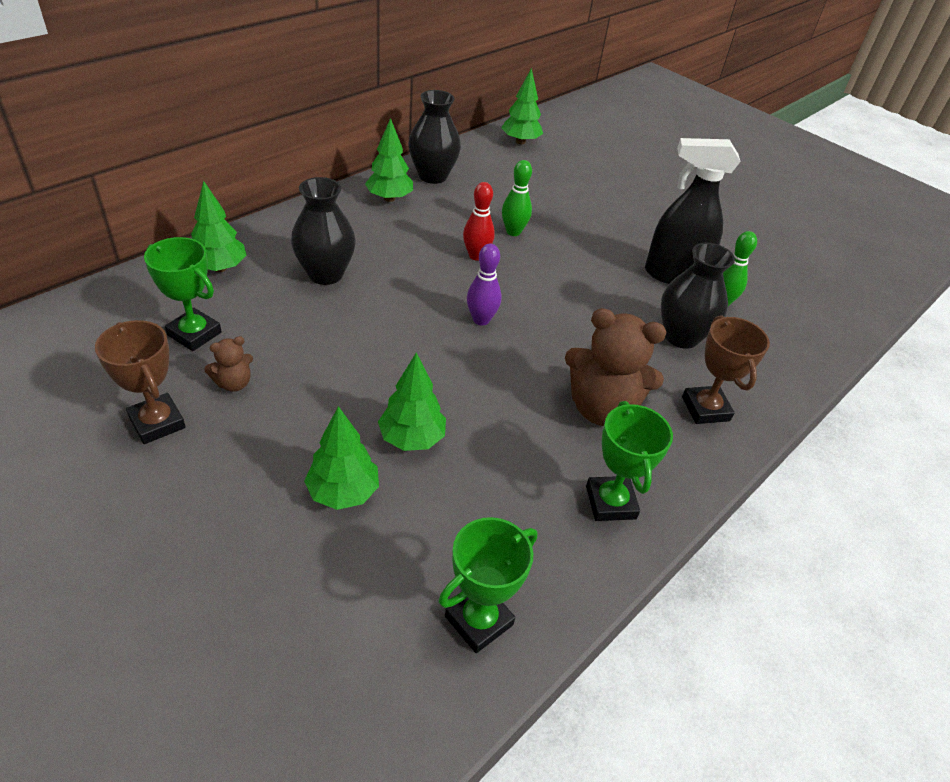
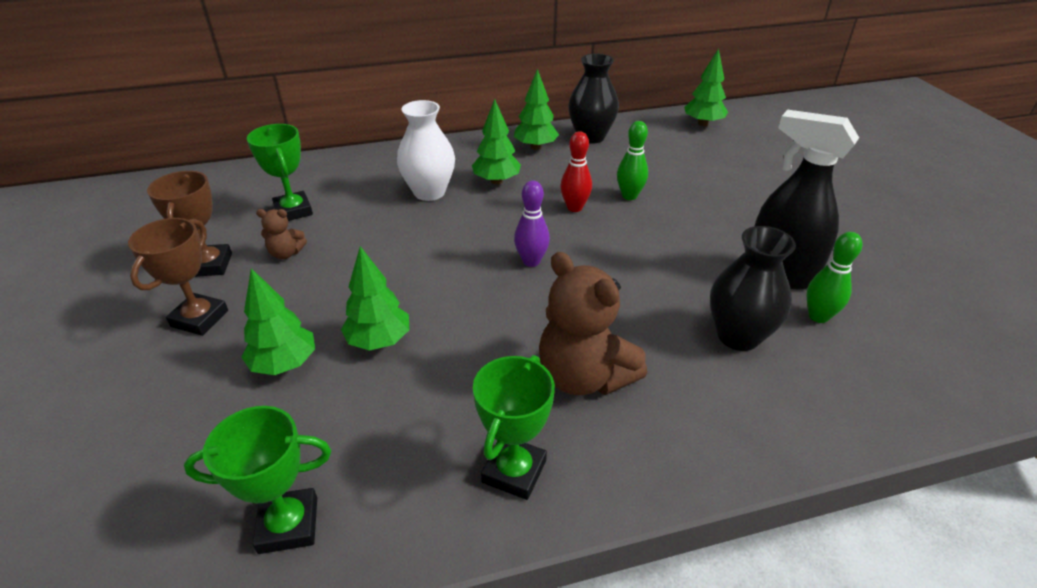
camera: 35 degrees right, 5 degrees down
(220, 268) = (355, 170): green tree -> green tree (496, 181)
(325, 274) = (429, 192): black vase -> white vase
(705, 409) = (707, 418): brown trophy -> brown trophy (200, 318)

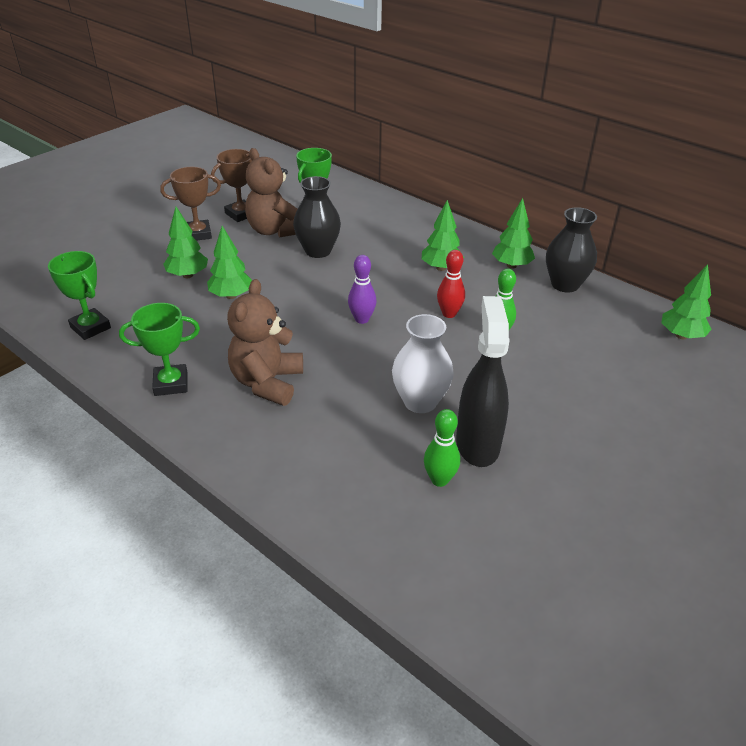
camera: 55 degrees right, 0 degrees up
(286, 253) = (274, 230): brown teddy bear -> brown teddy bear, size x2.11
(429, 192) = (393, 248): white vase -> white vase (420, 401)
(738, 336) = (372, 441): black vase -> black vase (318, 251)

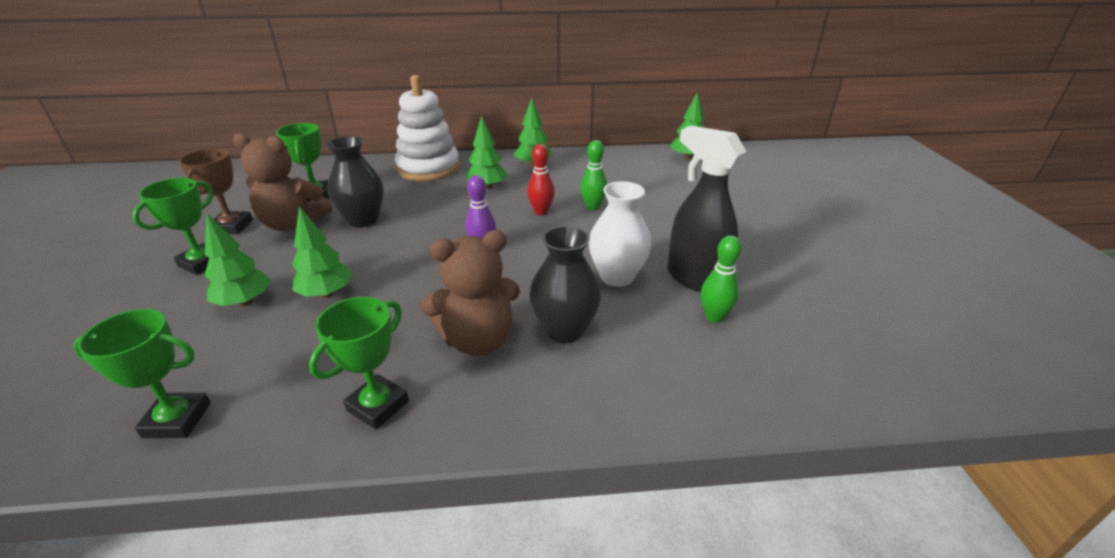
camera: 45 degrees left, 5 degrees down
(198, 234) = (202, 263): brown trophy -> green trophy
(267, 382) = (478, 340): brown teddy bear -> brown teddy bear turned 75 degrees counterclockwise
(421, 226) = (428, 168): none -> white stacking toy
(565, 284) = (584, 161): black vase -> black vase (564, 330)

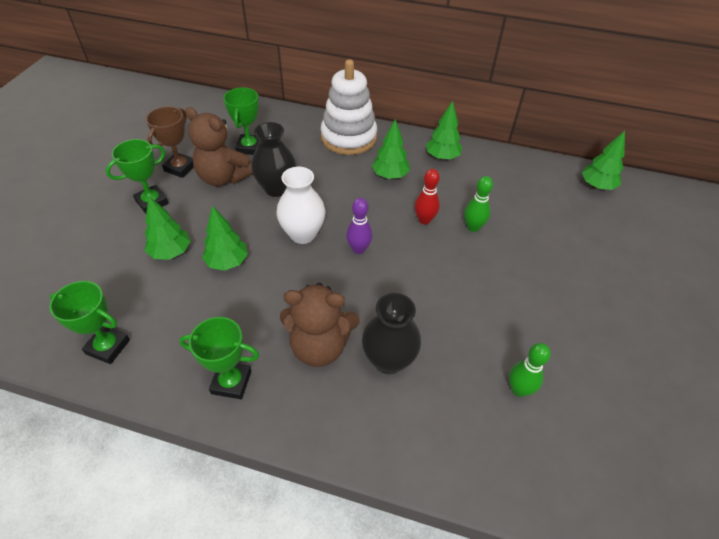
camera: 20 degrees right, 15 degrees up
(378, 406) = (231, 382): green trophy -> green trophy turned 45 degrees clockwise
(617, 276) = (456, 317): white vase -> white vase (303, 234)
(695, 279) = (524, 342): black spray bottle -> none

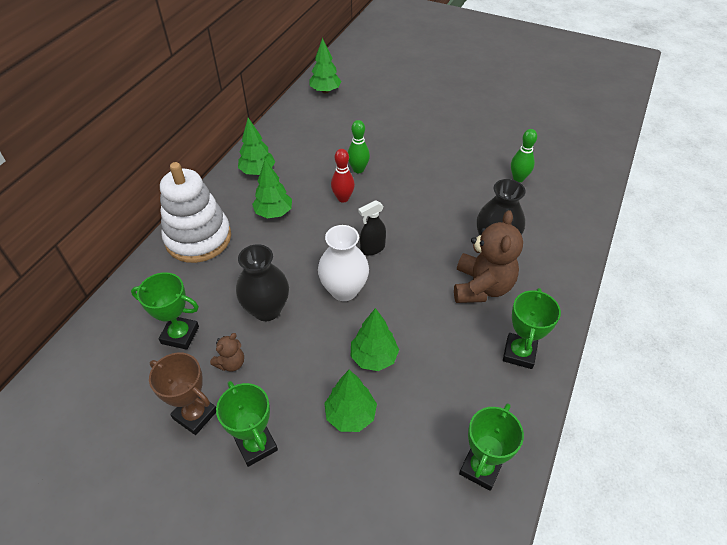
camera: 80 degrees left, 0 degrees up
(223, 177) = (231, 363): brown teddy bear -> brown teddy bear, size x0.47
(358, 249) = (372, 249): purple bowling pin -> black spray bottle

